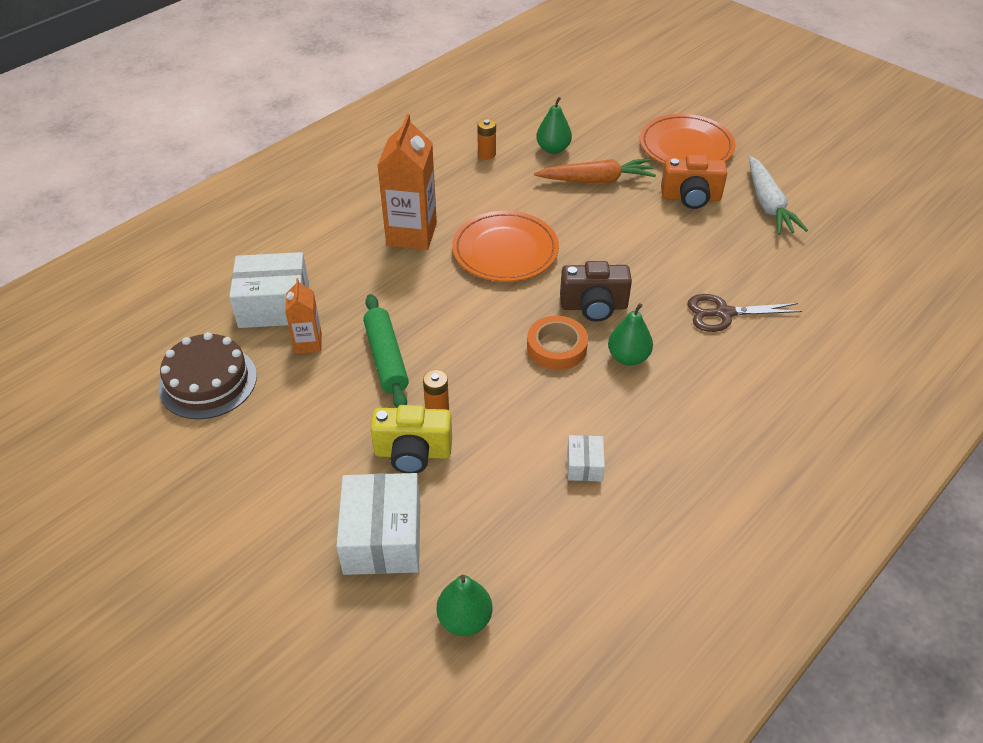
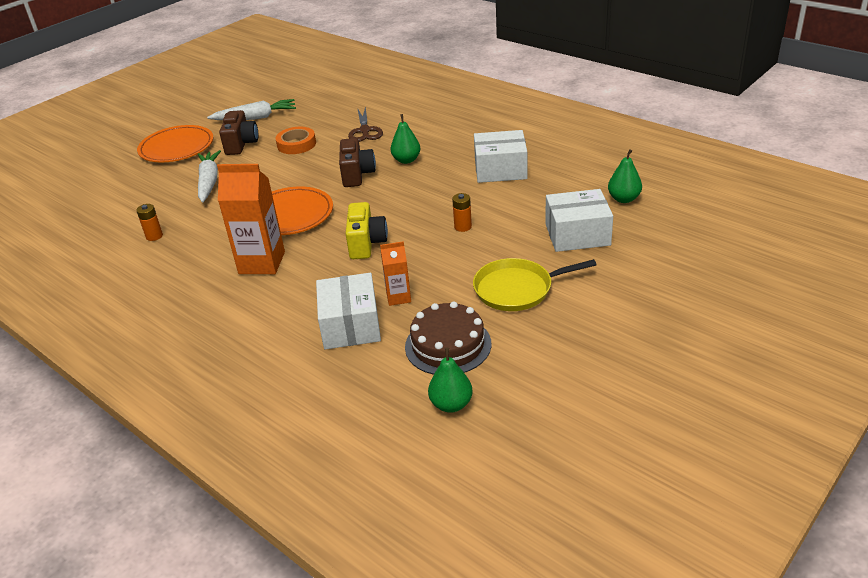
camera: 90 degrees left, 10 degrees down
(282, 453) = (517, 289): none -> yellow pan
(386, 358) = (413, 255): green rolling pin -> none
(413, 453) = (504, 232): yellow camera -> yellow camera (366, 243)
(553, 149) = (159, 204): green pear -> green pear (451, 404)
(556, 347) = (398, 186): orange tape -> orange tape (296, 144)
(584, 465) = (500, 169): white box -> white box, size x2.02
(596, 180) = (209, 182): orange carrot -> white carrot
(691, 197) = (241, 144): orange camera -> brown camera

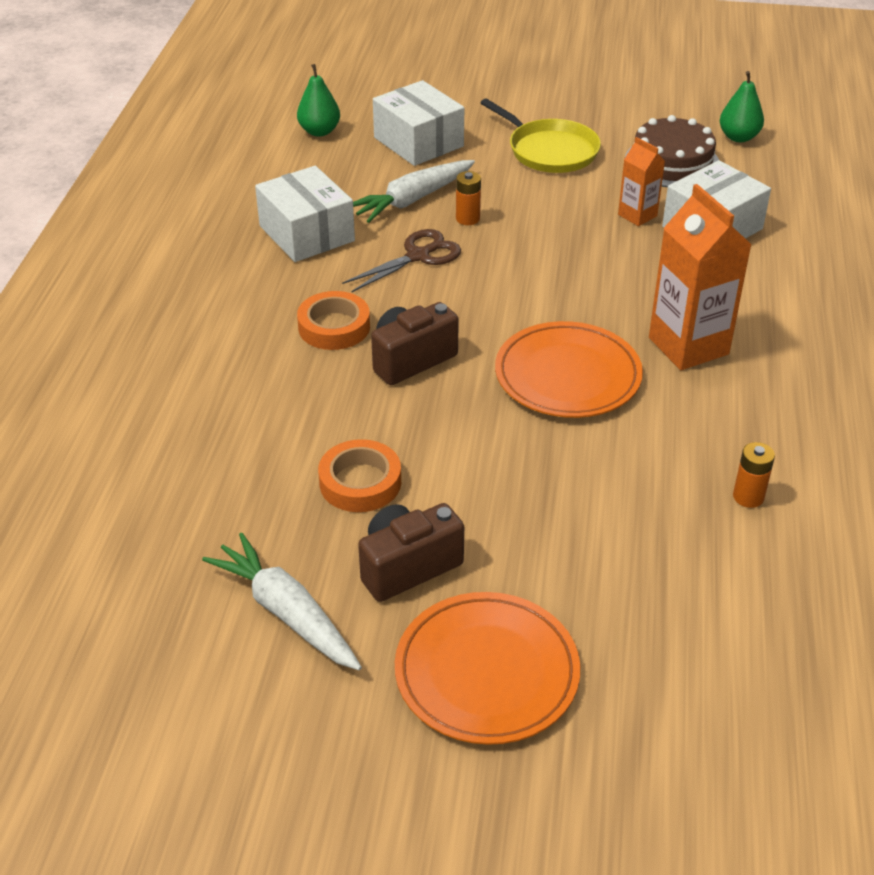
camera: 125 degrees left, 5 degrees up
(209, 182) = (561, 529): white carrot -> white carrot (412, 200)
(365, 131) = (261, 416): brown scissors -> brown scissors (418, 256)
(366, 243) = (567, 277): yellow camera -> none
(406, 160) = (334, 327): green pear -> orange tape

